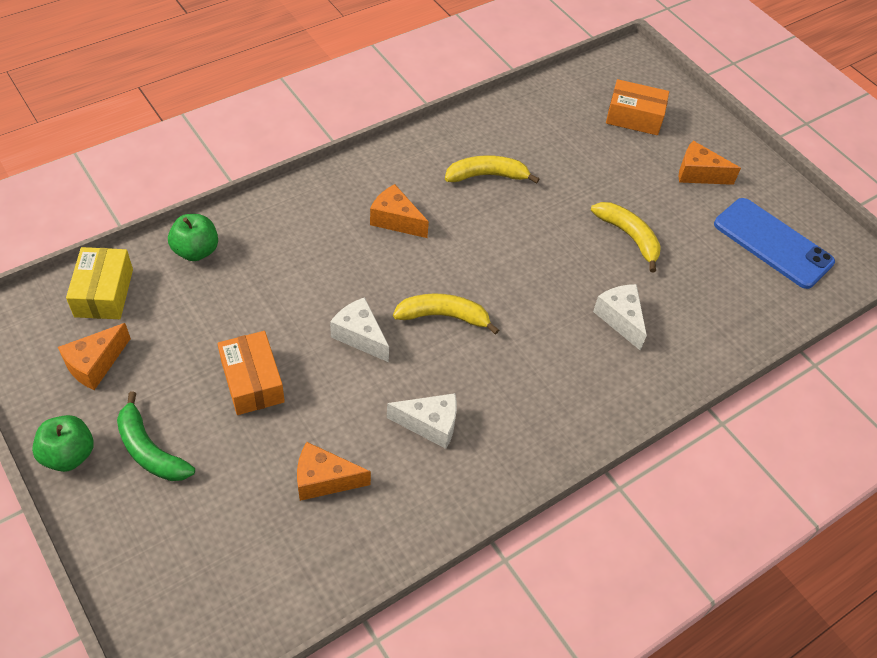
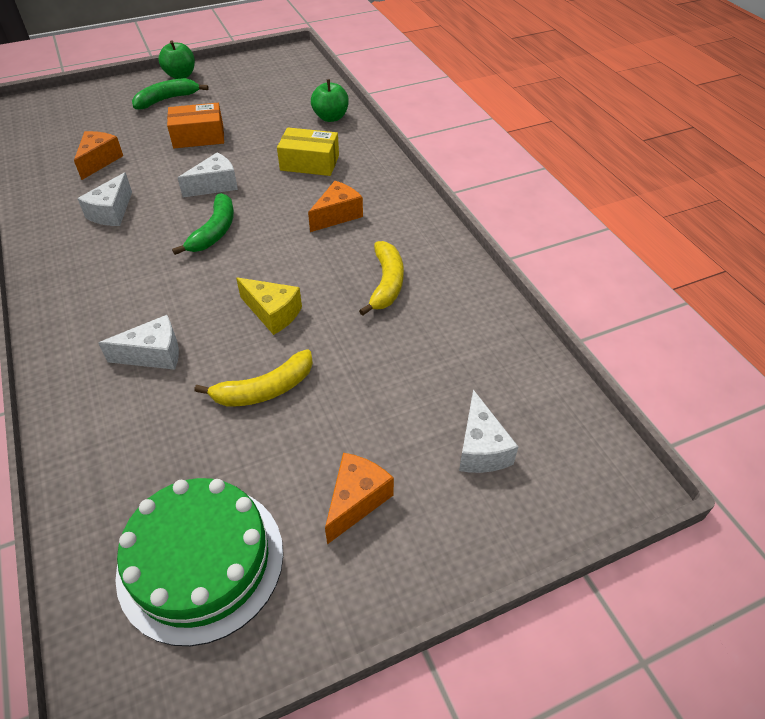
camera: 105 degrees right, 5 degrees down
(95, 364) = (244, 82): orange cheese -> none
(104, 293) = (303, 84): yellow box -> yellow box (309, 163)
(443, 316) = (214, 231): yellow banana -> green banana
(546, 246) = (273, 313): none -> yellow cheese
(634, 117) = (481, 448): orange box -> white cheese
(773, 243) = (201, 561): blue phone -> green cake

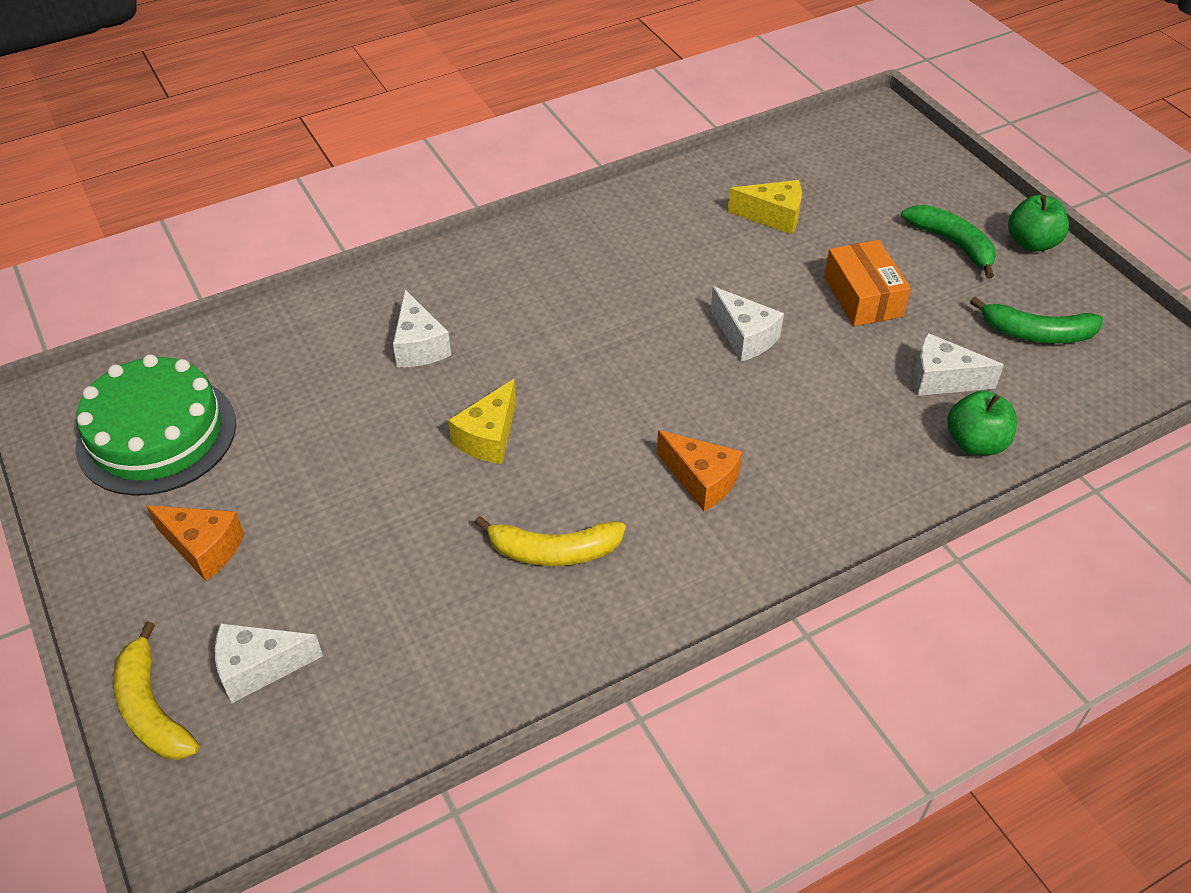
camera: 85 degrees right, 0 degrees up
(99, 161) = (773, 216): orange cheese -> yellow cheese
(112, 212) = (665, 254): white cheese -> white cheese (942, 379)
(214, 231) = (642, 355): green banana -> green banana (1036, 333)
(264, 389) = (363, 448): yellow banana -> yellow banana (152, 708)
(309, 163) = (829, 432): yellow box -> none

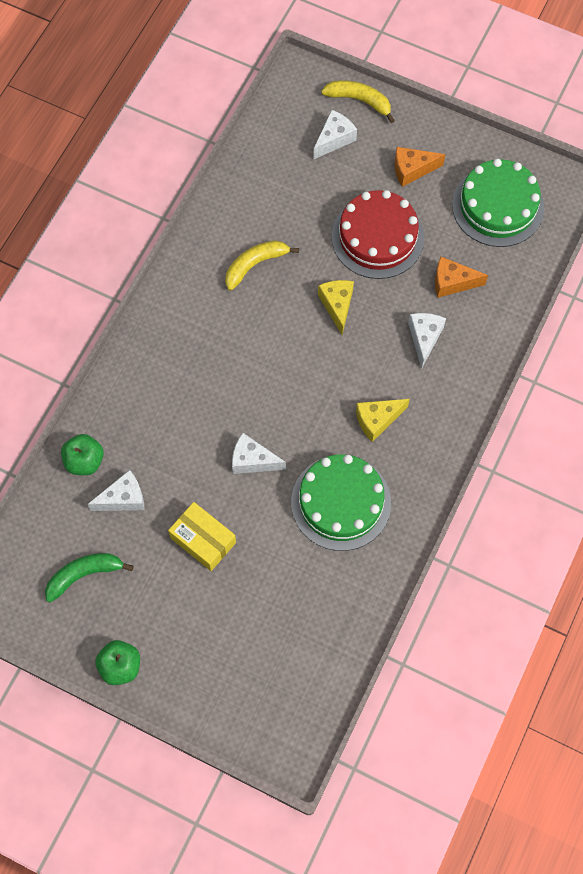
camera: 145 degrees right, 20 degrees up
(350, 488) = (377, 237): none -> red cake
(419, 346) = (424, 338): white cheese -> white cheese turned 60 degrees clockwise
(671, 254) = (341, 502): none -> green cake
(701, 480) = (213, 347): orange cheese -> orange cheese (452, 282)
(773, 216) = (301, 581): yellow cheese -> yellow cheese (377, 420)
(862, 297) = (203, 540): orange box -> yellow box
(952, 244) = (171, 630): green banana -> none

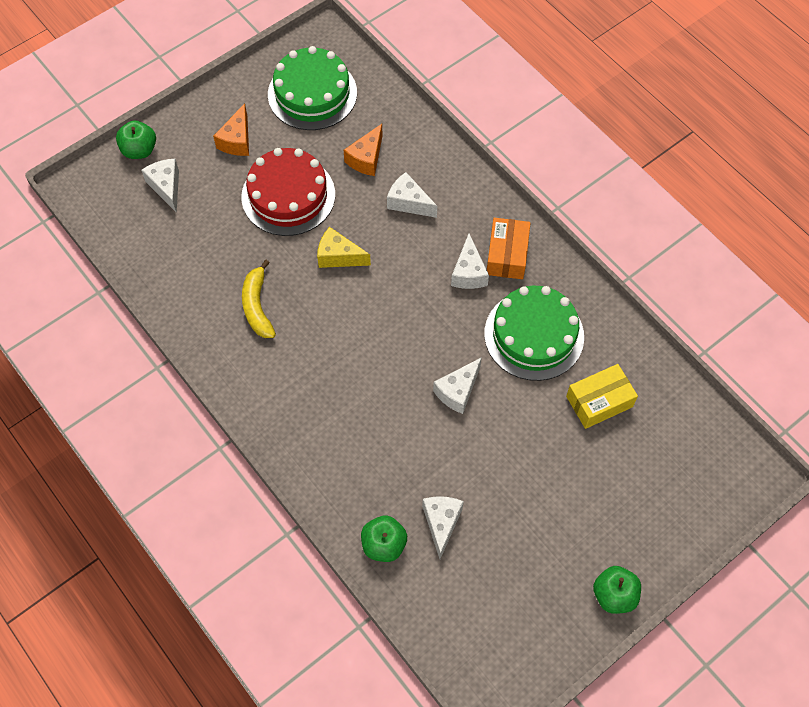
camera: 65 degrees left, 5 degrees down
(84, 575) = (504, 592): green banana -> none
(203, 540) = (517, 467): yellow box -> yellow box (599, 401)
(359, 101) = (139, 150): yellow banana -> green apple
(377, 420) = (468, 272): yellow cheese -> white cheese
(413, 446) = (507, 255): none -> orange box

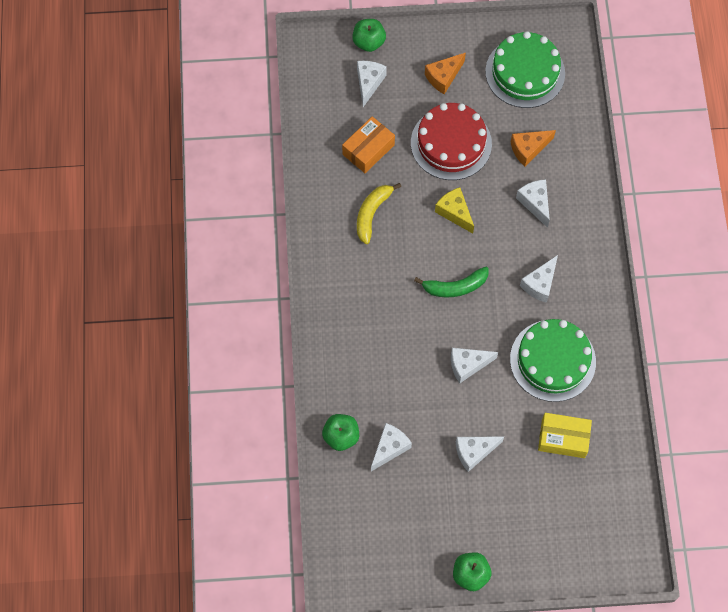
camera: 35 degrees right, 5 degrees up
(390, 325) = (455, 287): none -> green banana
(507, 255) = (578, 289): orange box -> orange box (368, 150)
(526, 471) = (474, 452): none -> white cheese

